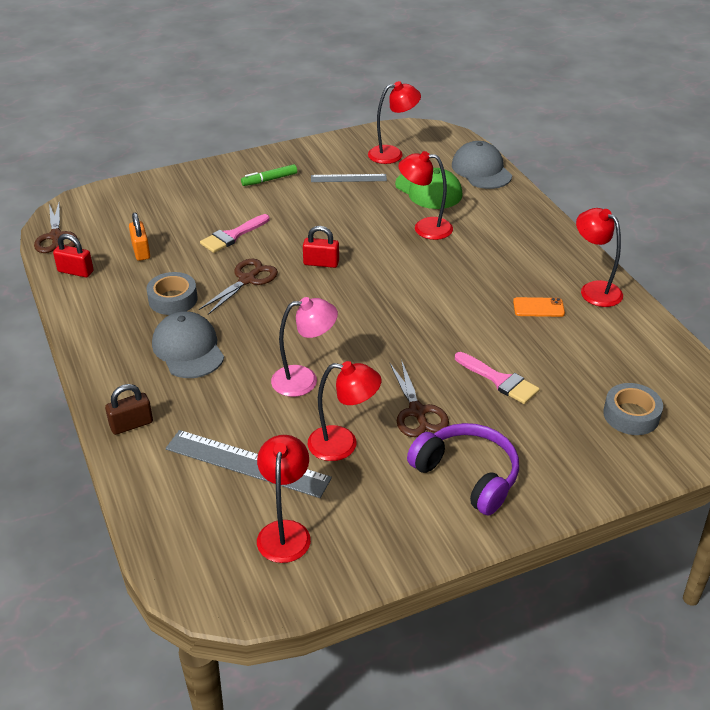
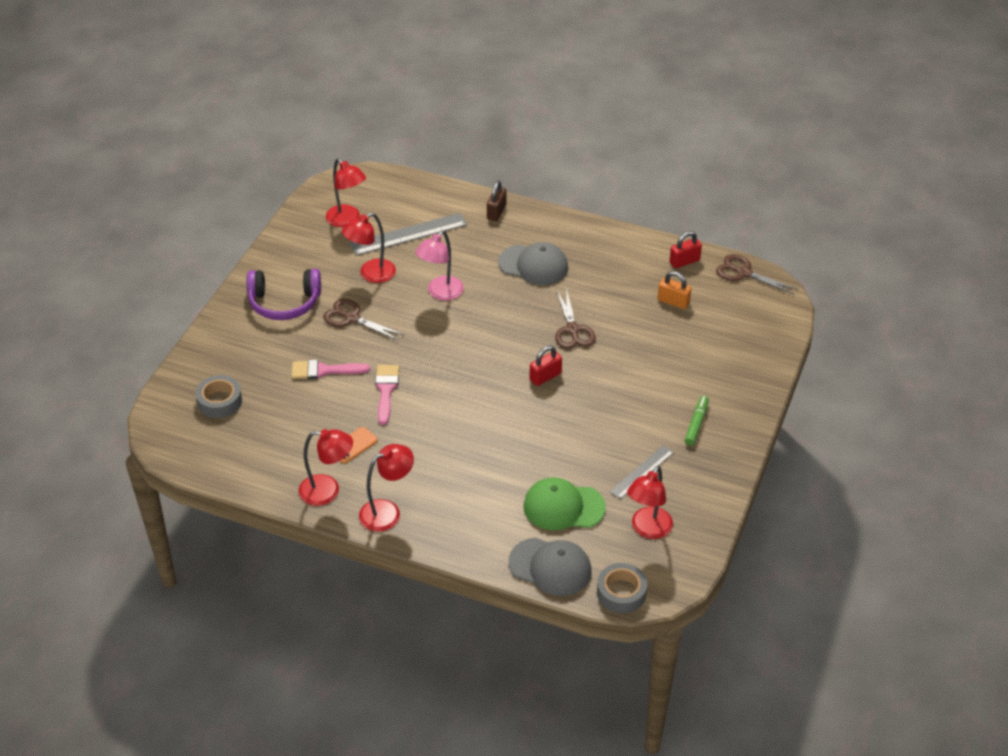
camera: 135 degrees right, 5 degrees up
(173, 299) = (594, 286): grey tape -> grey tape (621, 592)
(232, 236) = (637, 355): pink brush -> pink brush (386, 390)
(425, 228) = (516, 462): red lamp -> red lamp (387, 511)

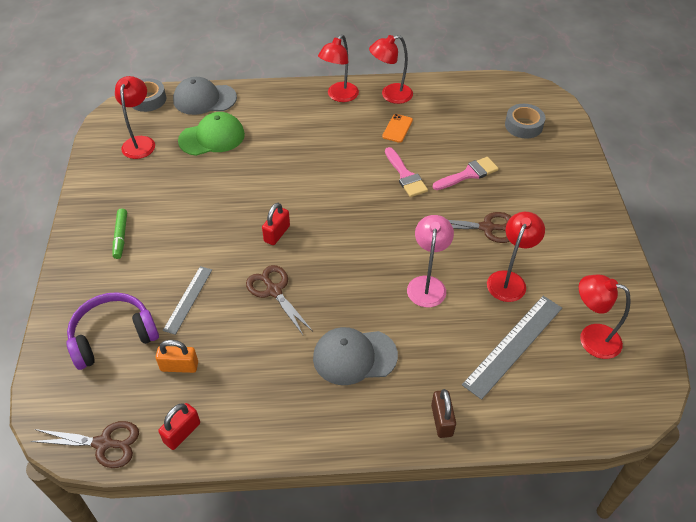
camera: 155 degrees right, 5 degrees up
(284, 302) = (558, 221): purple headphones -> purple headphones (113, 336)
(642, 472) = (158, 181): grey ruler -> grey ruler (188, 299)

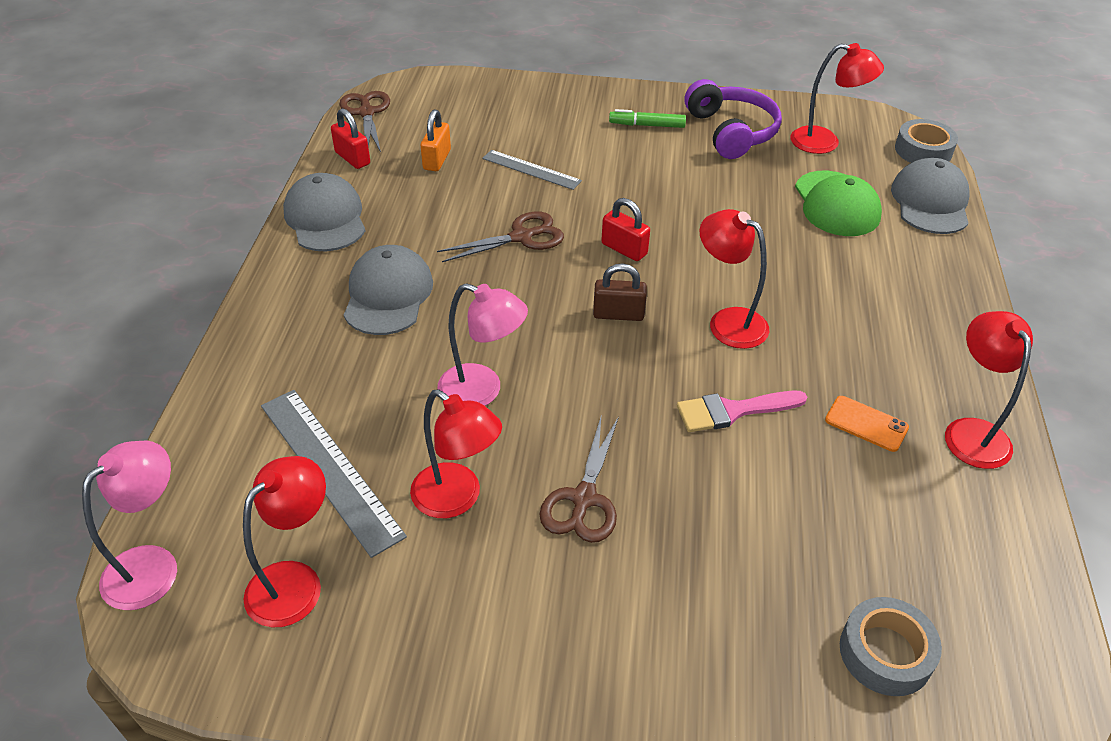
camera: 100 degrees right, 5 degrees down
(103, 443) = (366, 113): brown scissors -> brown scissors turned 150 degrees clockwise
(113, 336) = (497, 119): purple headphones -> purple headphones (731, 132)
(272, 426) = (325, 218): none -> grey cap
(339, 96) = (958, 357): red lamp -> red lamp (728, 322)
(442, 420) = (254, 359): brown padlock -> brown padlock (618, 314)
(468, 174) = (729, 505): pink brush -> none
(615, 412) = (153, 565): none -> pink lamp

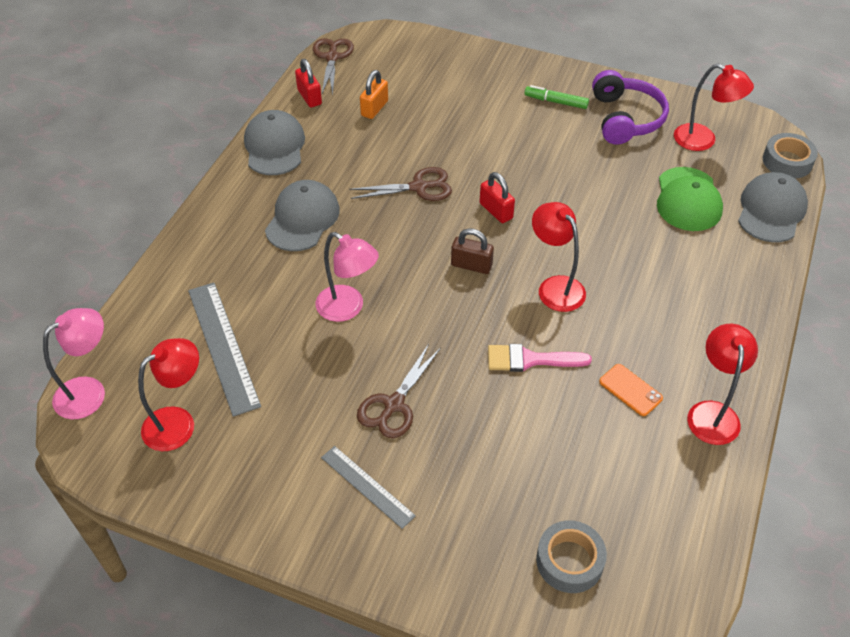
camera: 15 degrees right, 5 degrees up
(457, 499) = (304, 386): red lamp -> none
(531, 169) = (446, 128): grey ruler -> grey ruler (367, 486)

